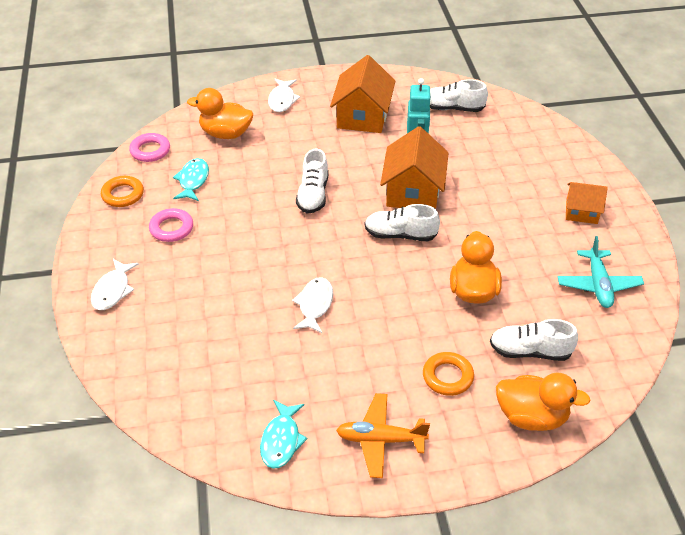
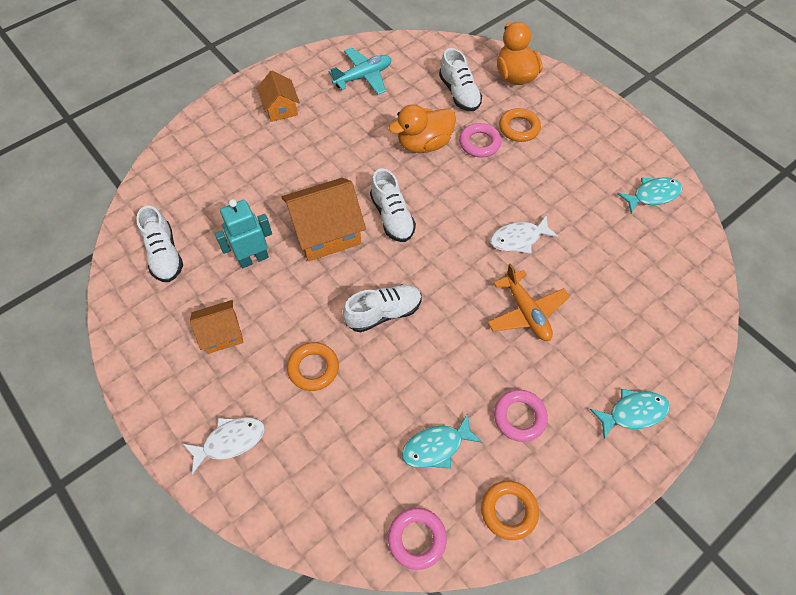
camera: 120 degrees left, 15 degrees up
(113, 290) = (633, 413): white fish -> turquoise fish
(225, 134) = (333, 466): orange duck -> none
(300, 147) = (313, 368): none -> orange ring
(362, 116) = (222, 334): orange house -> orange house, size x0.59
(380, 440) = (601, 142): orange plane -> orange plane (526, 312)
(447, 333) = (479, 143): none -> pink ring

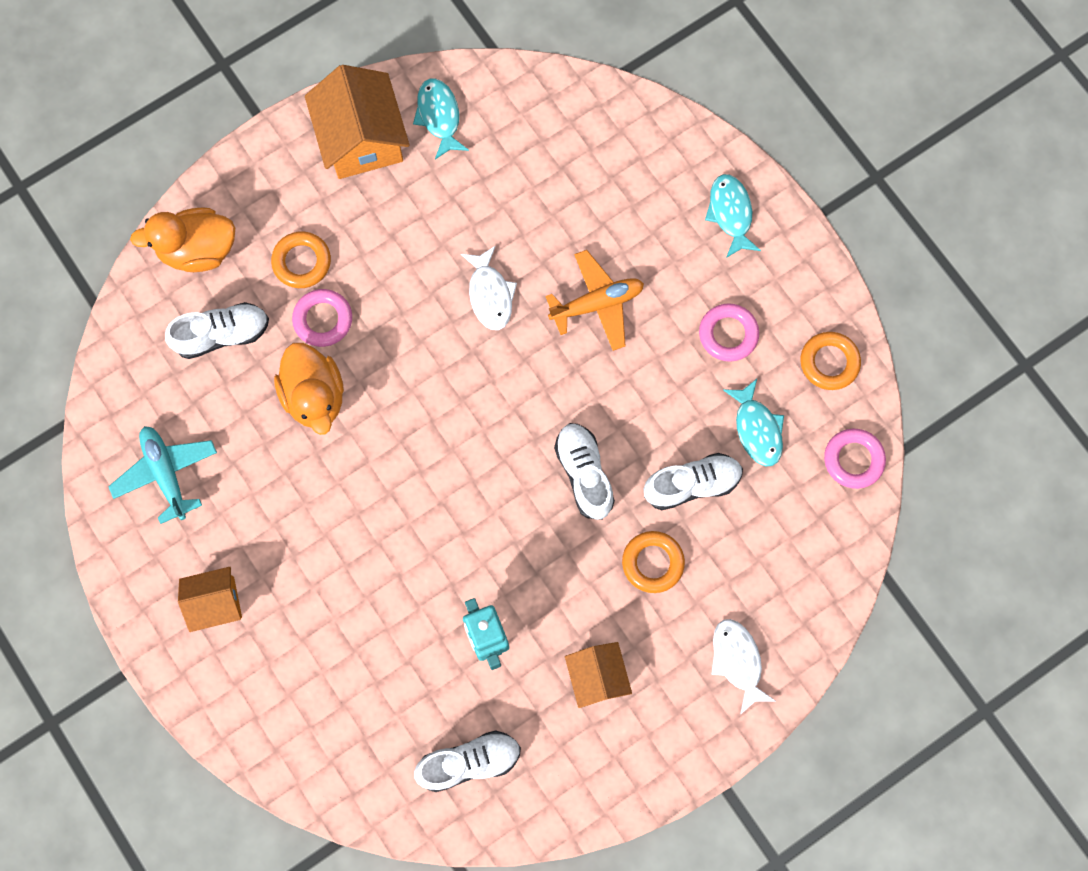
camera: 85 degrees left, 15 degrees up
(326, 232) = (454, 540): orange house -> orange house (362, 139)
(392, 217) = (438, 451): white shoe -> white shoe (691, 484)

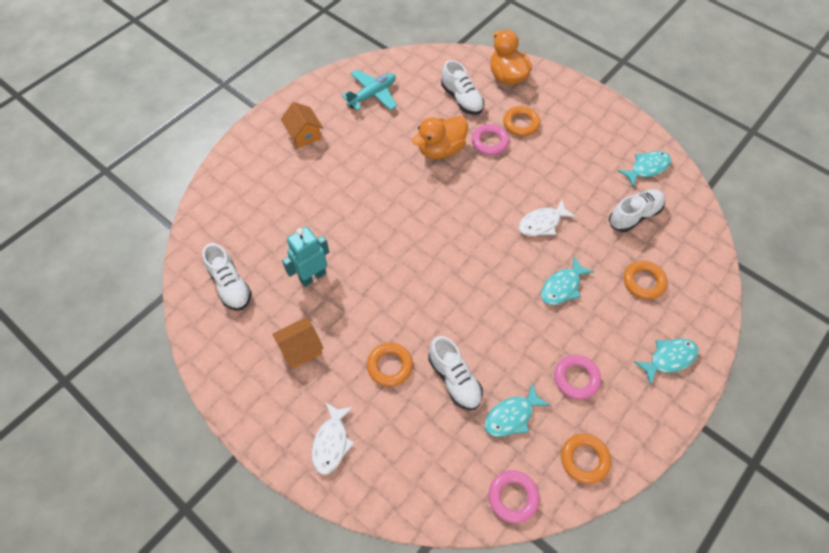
camera: 75 degrees right, 15 degrees down
(362, 139) = (611, 133): orange house -> none
(584, 474) = (440, 307): white shoe -> white shoe (634, 215)
(597, 304) = (562, 287): orange plane -> turquoise fish
(618, 198) = (643, 282): none -> orange ring
(737, 661) = (331, 442): white fish -> white fish turned 135 degrees clockwise

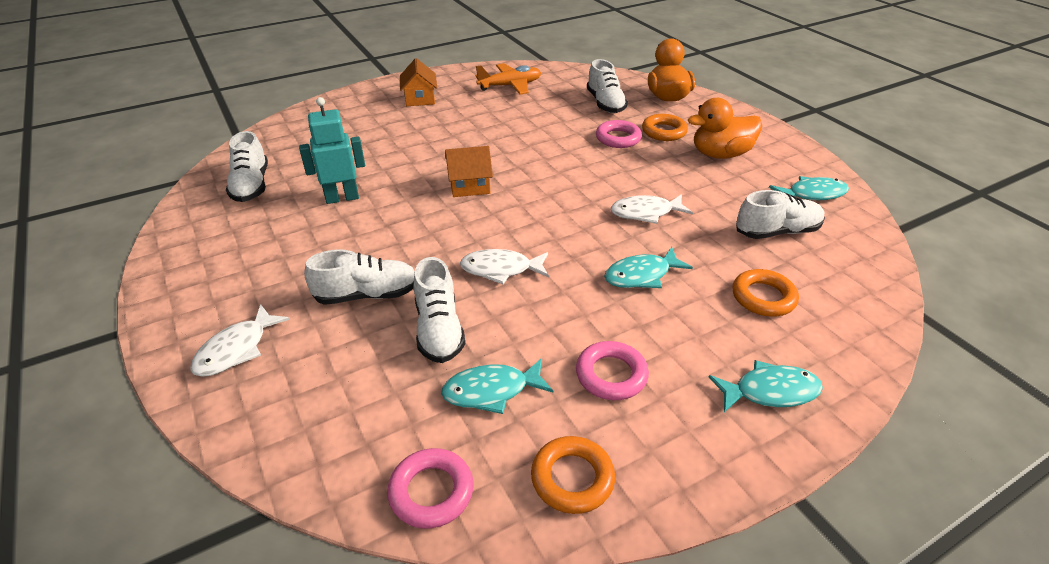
camera: 20 degrees right, 20 degrees down
(301, 348) = (278, 253): orange house -> orange house (469, 186)
(372, 95) = (510, 86): turquoise plane -> orange plane
(390, 366) = (367, 295): orange ring -> white shoe
(441, 149) = (557, 134): orange duck -> orange duck (720, 154)
(468, 312) = (501, 269): none -> white fish

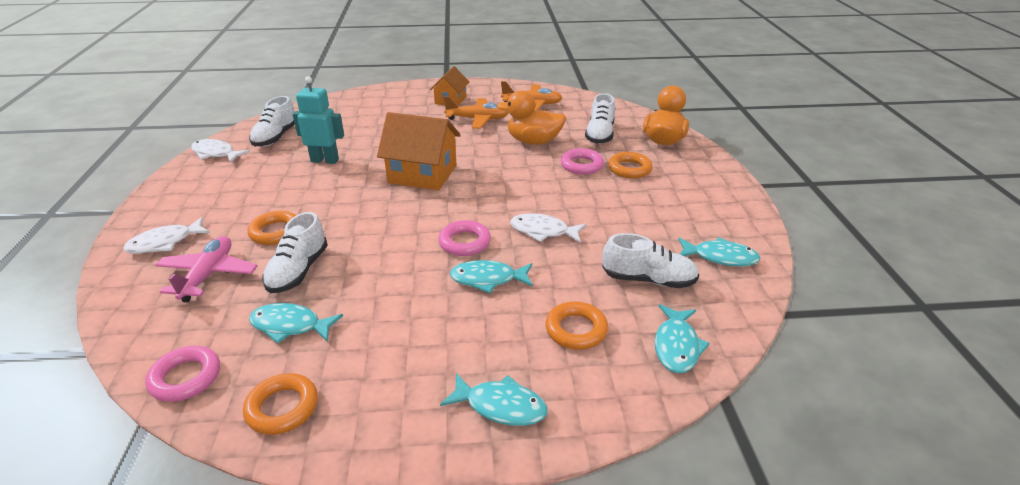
camera: 25 degrees right, 5 degrees down
(335, 368) = (208, 275): none -> pink plane
(367, 295) = (275, 232): white shoe -> orange ring
(469, 186) = (422, 174): orange house -> orange house, size x1.69
(470, 113) = (477, 119): none -> orange plane
(501, 269) = (383, 242): white fish -> white fish (216, 153)
(611, 375) = (386, 346): pink ring -> pink ring (464, 242)
(720, 154) = (663, 200): orange duck -> orange duck (533, 141)
(853, 283) = (676, 346): none -> turquoise fish

